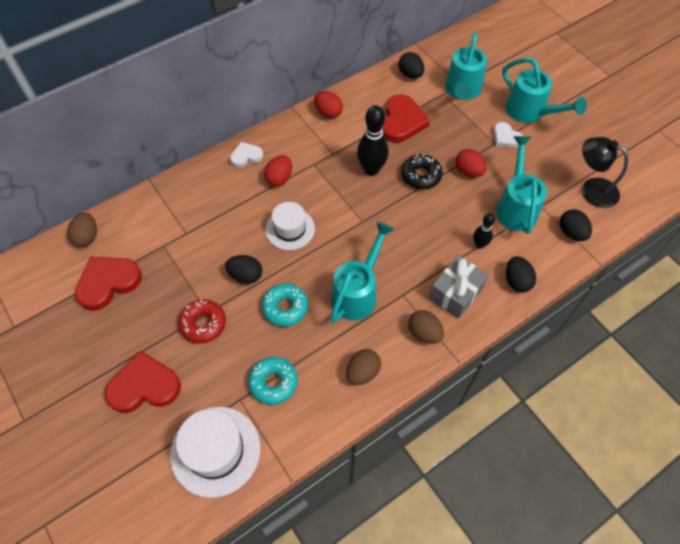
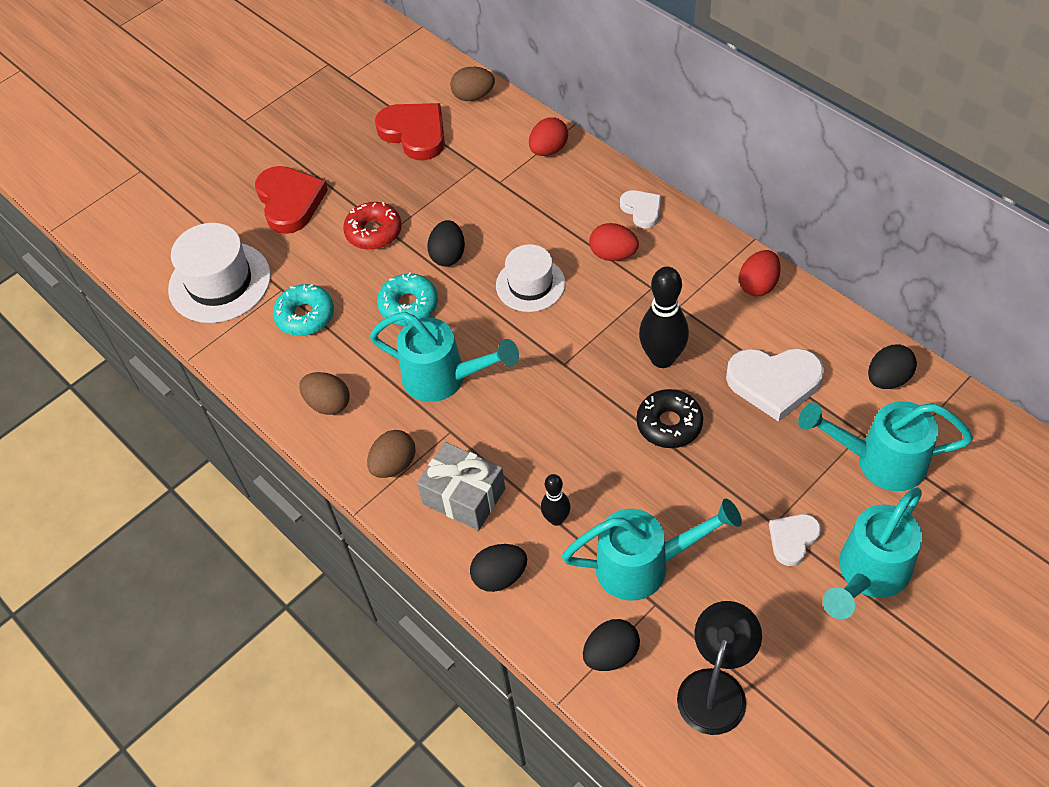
camera: 85 degrees right, 5 degrees down
(402, 122) = (774, 383): red heart -> white heart
(468, 171) = (698, 489): red egg -> red egg (548, 150)

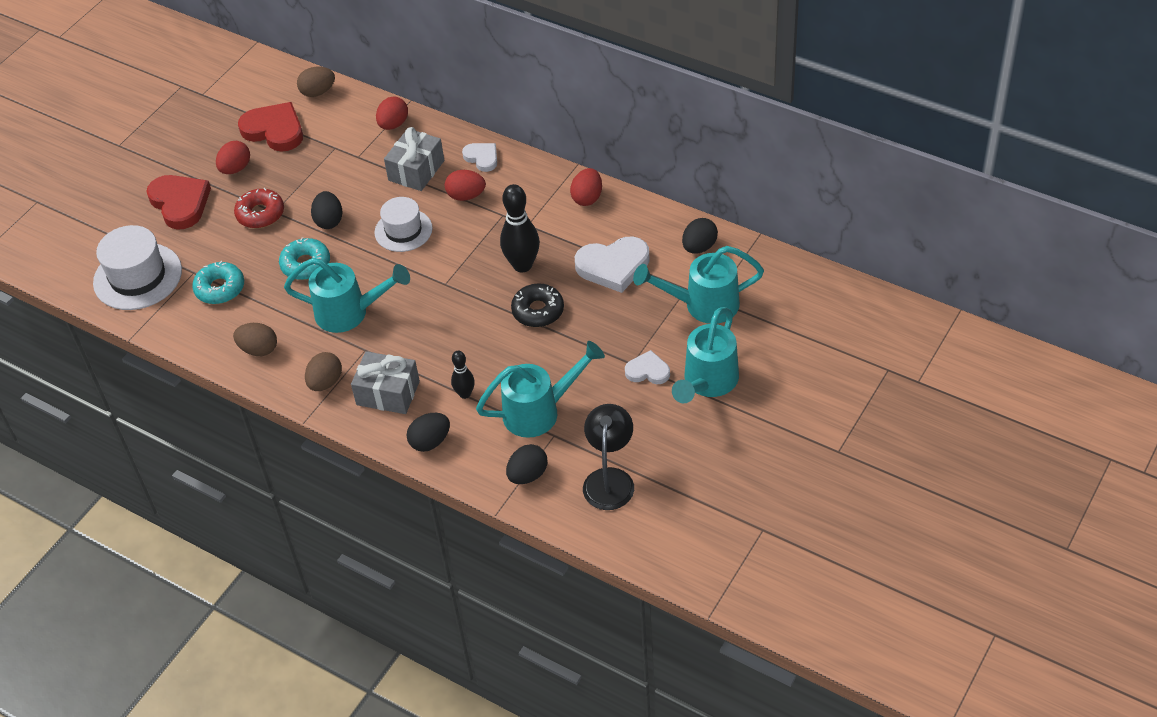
camera: 15 degrees left, 5 degrees down
(361, 171) = (235, 168): none -> red egg
(562, 211) = (416, 170): none -> grey gift
(793, 539) = (648, 371): white heart -> white heart turned 75 degrees clockwise

